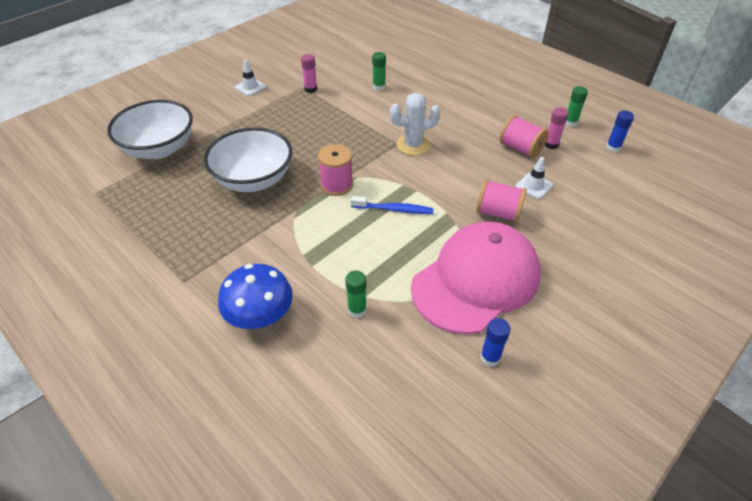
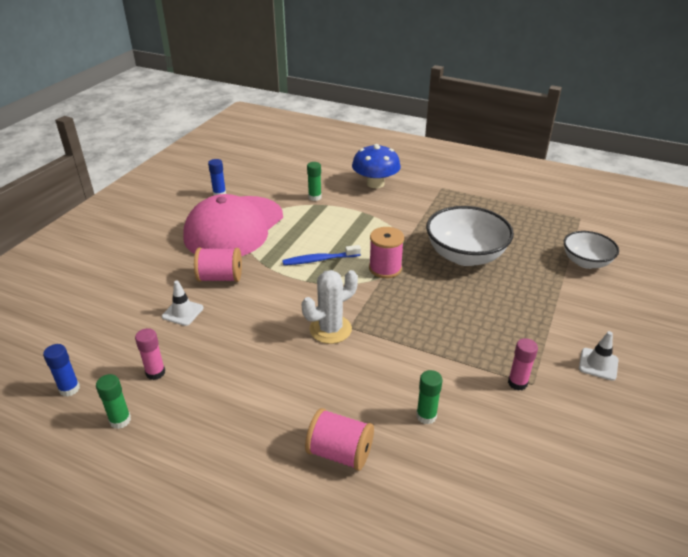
camera: 160 degrees right, 10 degrees down
(159, 149) = (586, 262): white bowl -> white bowl, size x0.61
(520, 149) = (197, 356): pink spool -> pink spool (340, 453)

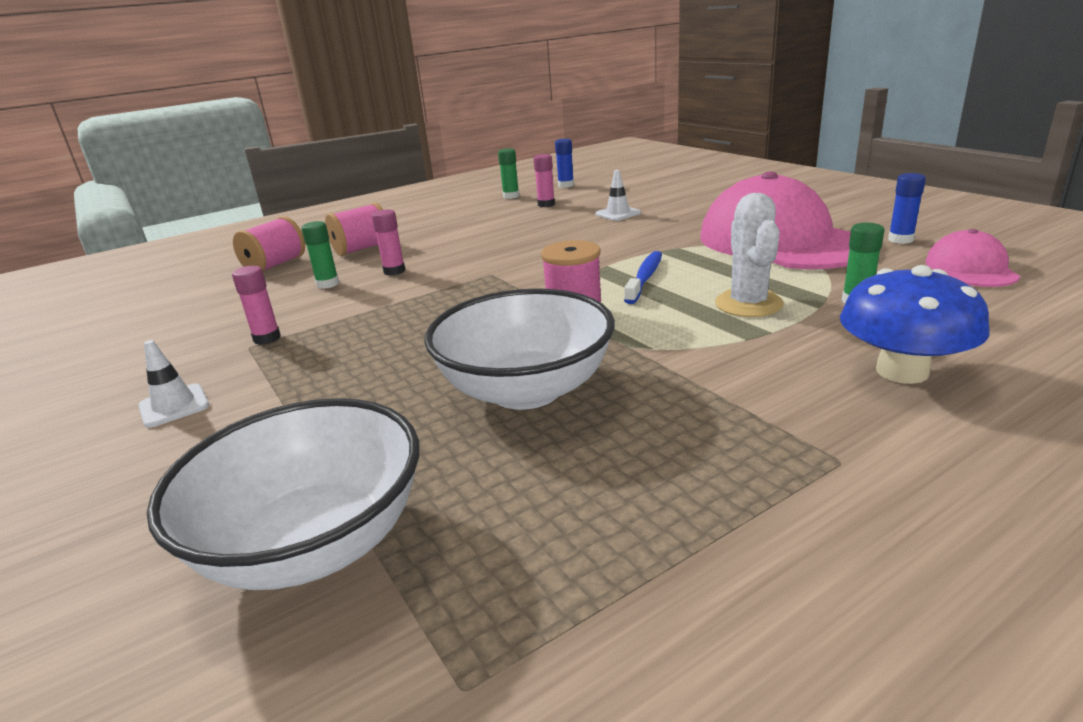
camera: 125 degrees right, 10 degrees down
(220, 278) = (662, 229): pink spool -> pink spool (275, 265)
(258, 176) = (970, 268): none -> pink cap
(330, 329) = (502, 265): white cactus -> white cactus (748, 304)
(376, 387) = (394, 271): none -> pink glue stick
(586, 262) = (313, 544): white bowl -> white bowl, size x1.63

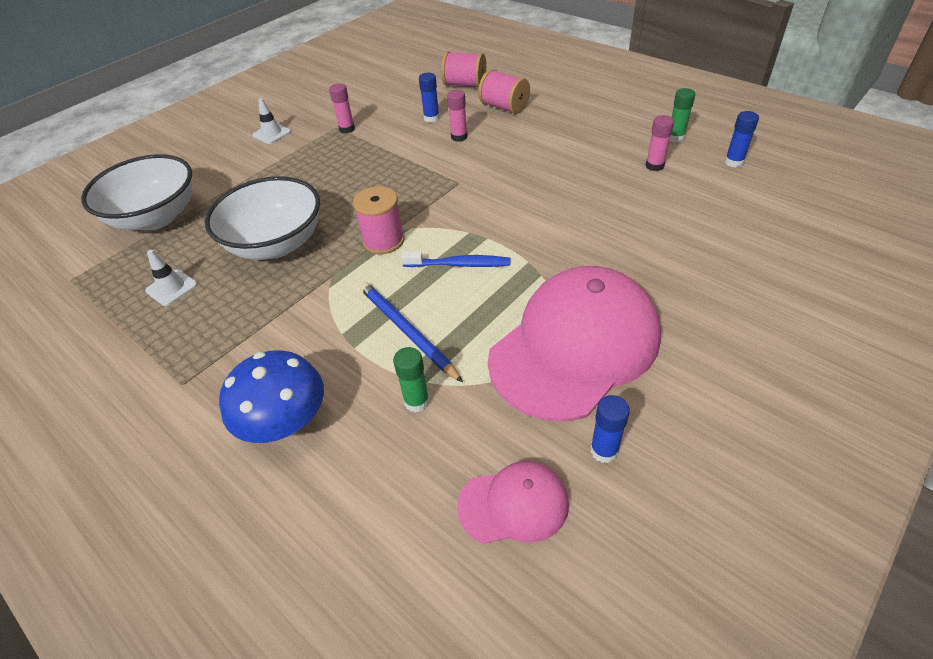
camera: 75 degrees right, 20 degrees up
(328, 284) = (431, 118): green glue stick -> blue glue stick
(618, 213) = (638, 218): white traffic cone -> white traffic cone (172, 288)
(748, 304) = (407, 331): white cactus -> blue pencil

